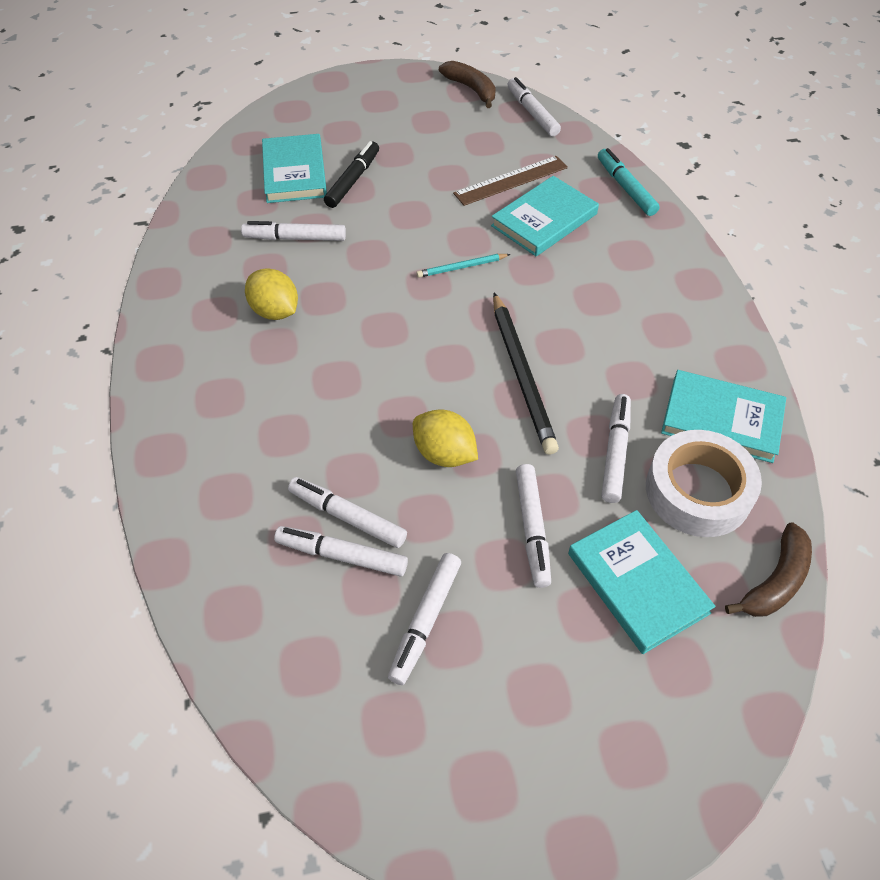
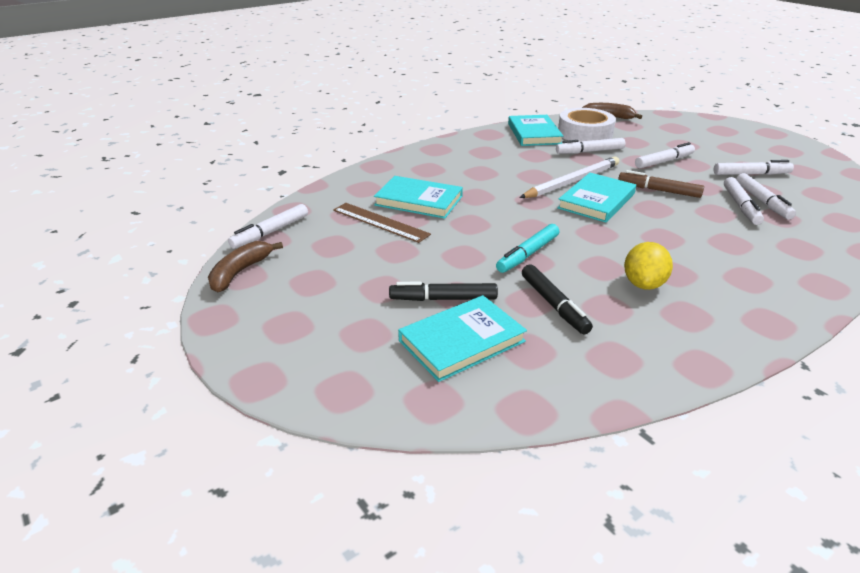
camera: 115 degrees left, 20 degrees down
(295, 238) = (553, 305): white marker -> black marker
(444, 454) = (658, 190): yellow lemon -> brown marker
(462, 267) = (502, 219): turquoise pencil -> none
(522, 374) = (572, 181): black pencil -> white pencil
(626, 188) = (355, 180): turquoise marker -> turquoise marker (527, 254)
(637, 583) = (652, 138): turquoise book -> turquoise book (596, 201)

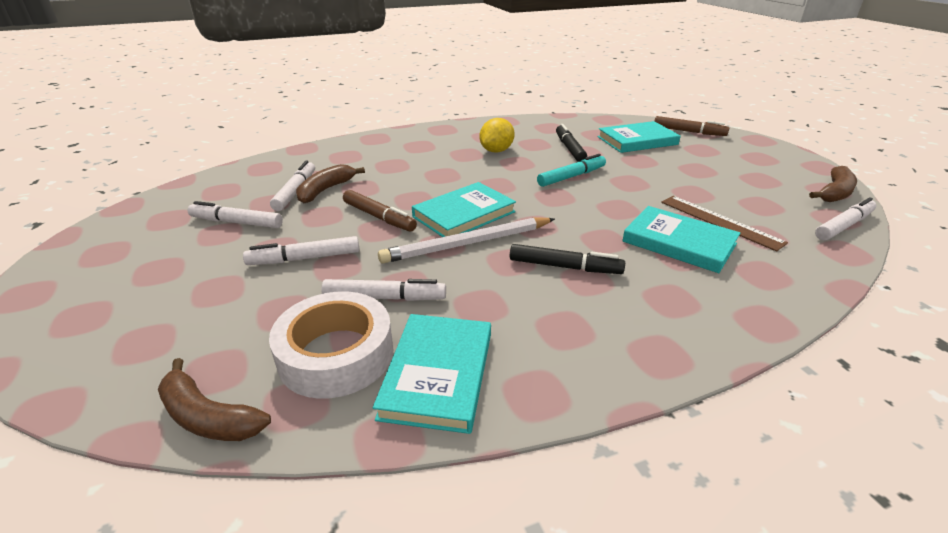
camera: 165 degrees left, 0 degrees up
(373, 386) = (689, 132): none -> brown marker
(443, 299) = (648, 159): black marker -> black marker (564, 267)
(740, 206) = (325, 190): white marker -> brown banana

